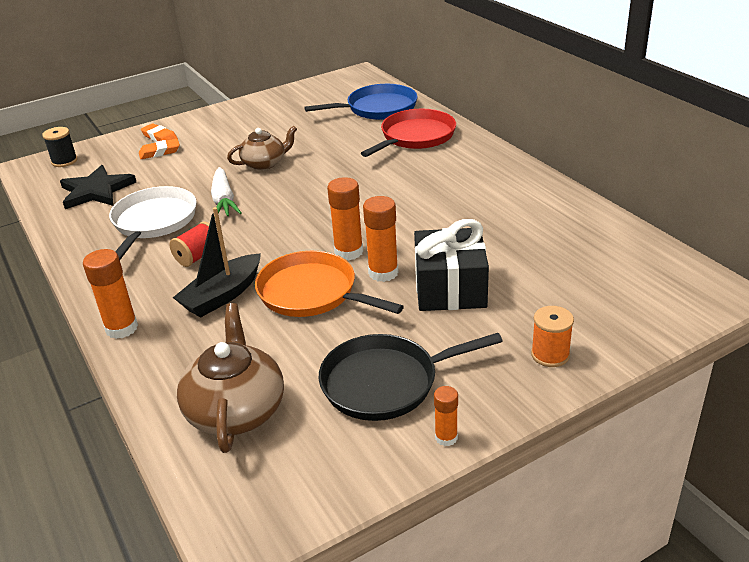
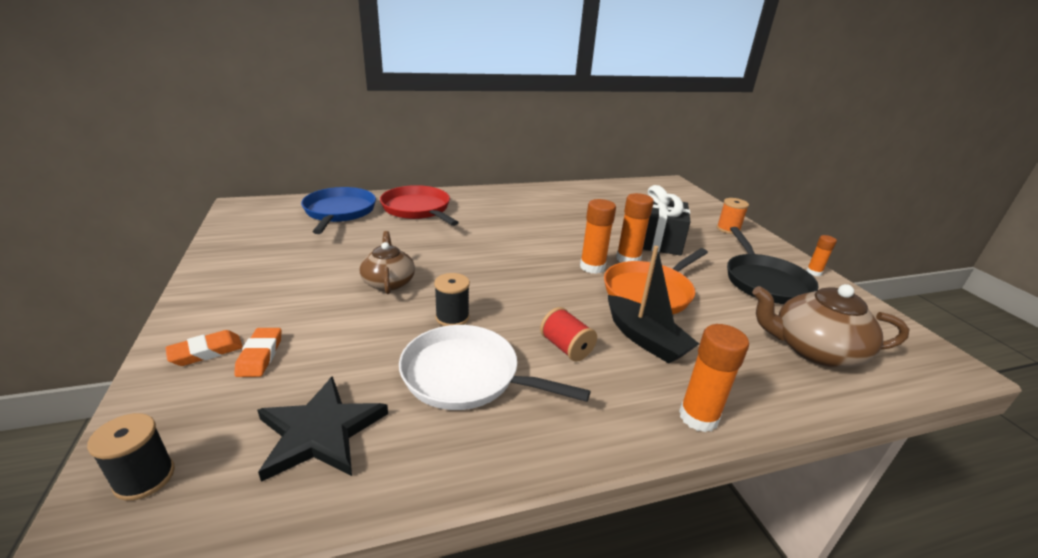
camera: 80 degrees left, 5 degrees down
(224, 200) = (452, 317): white carrot -> black spool

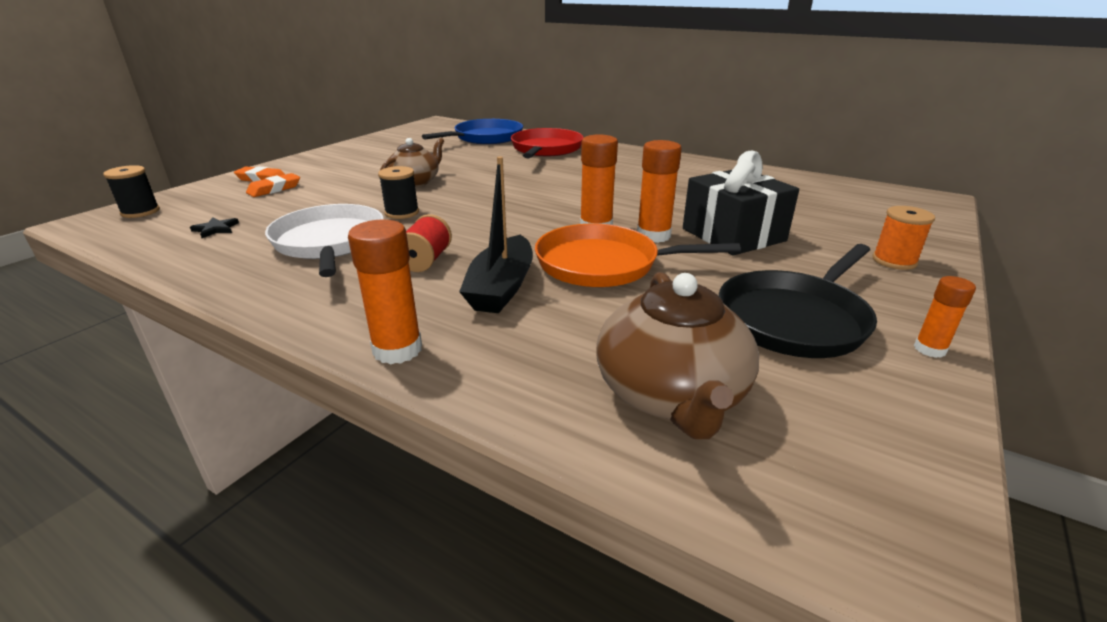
camera: 50 degrees right, 0 degrees up
(320, 432) = (216, 229): black star -> black star, size x0.43
(814, 350) = (671, 394): brown teapot -> brown teapot turned 150 degrees counterclockwise

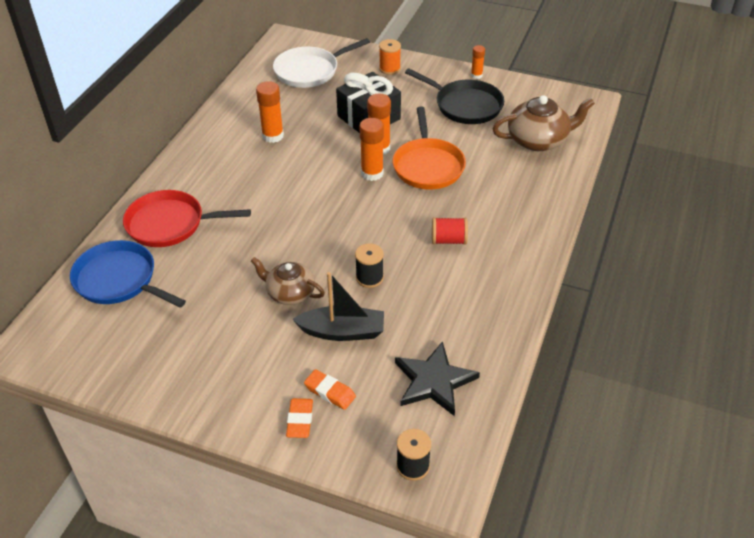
camera: 100 degrees left, 15 degrees up
(216, 229) = (434, 381): black star -> black star, size x2.34
(329, 242) = (436, 298): white pan -> white pan (309, 71)
(397, 350) = (545, 223): orange glue stick -> orange glue stick (273, 136)
(501, 287) = (471, 201): black boat -> black boat (342, 331)

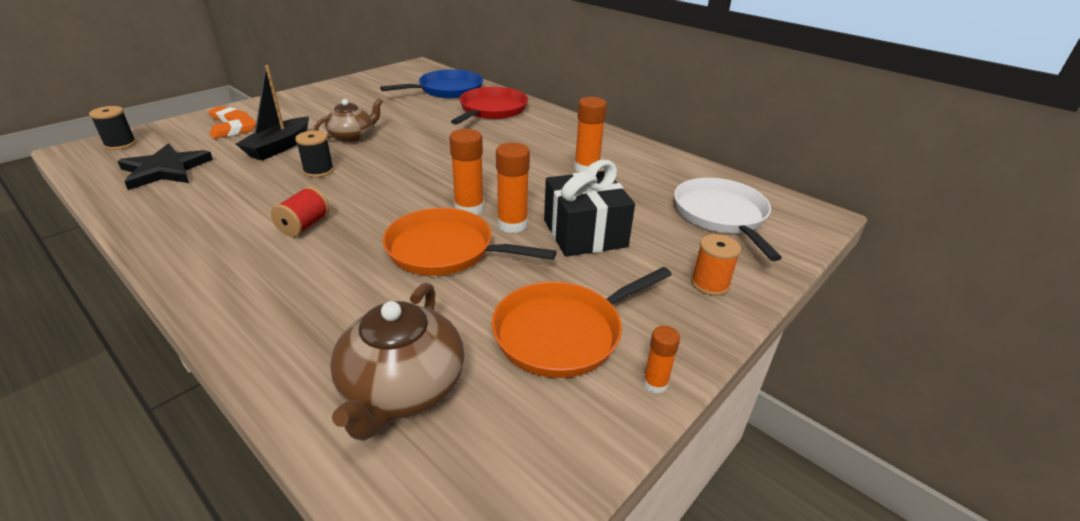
camera: 110 degrees right, 10 degrees down
(465, 105) = (563, 333): black pan -> orange pan

